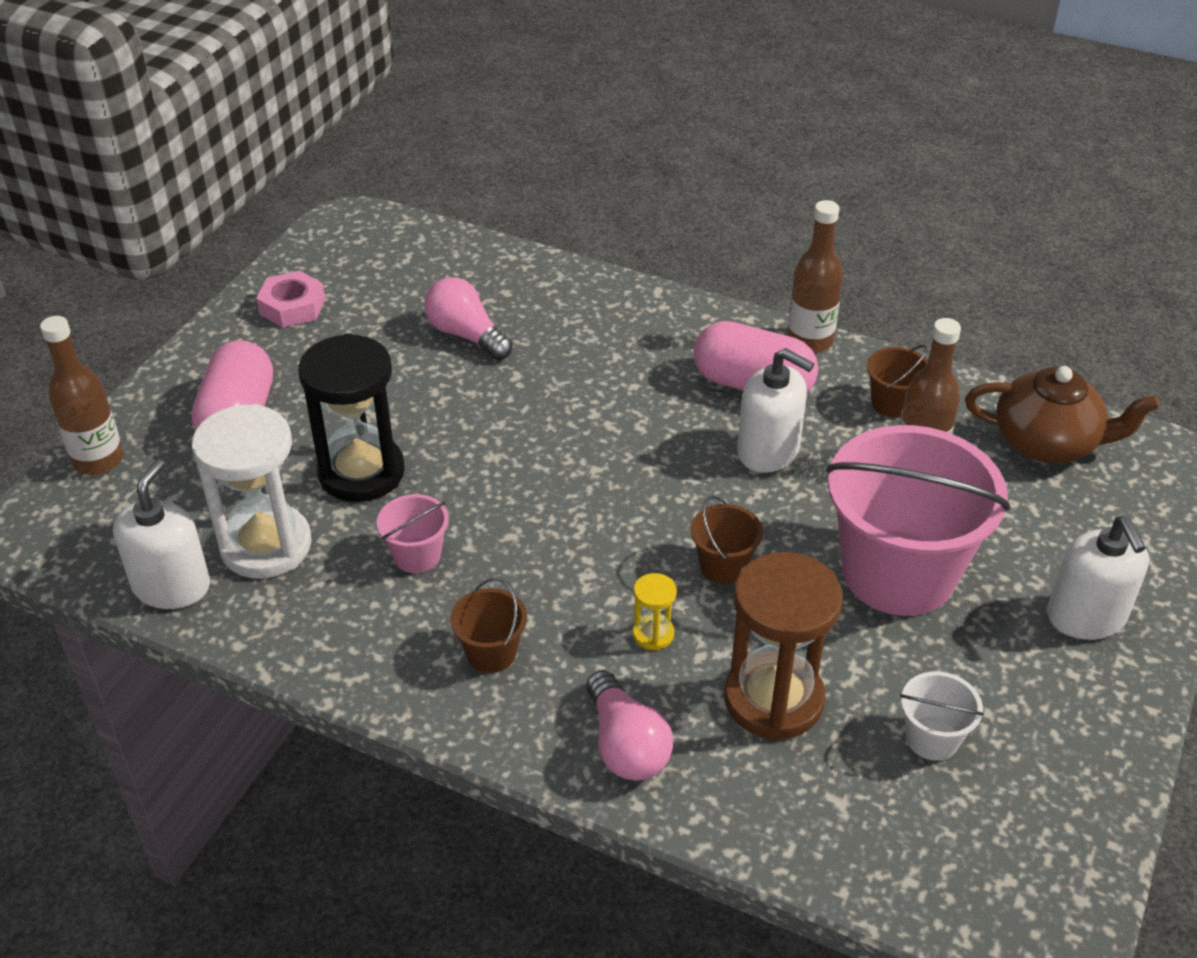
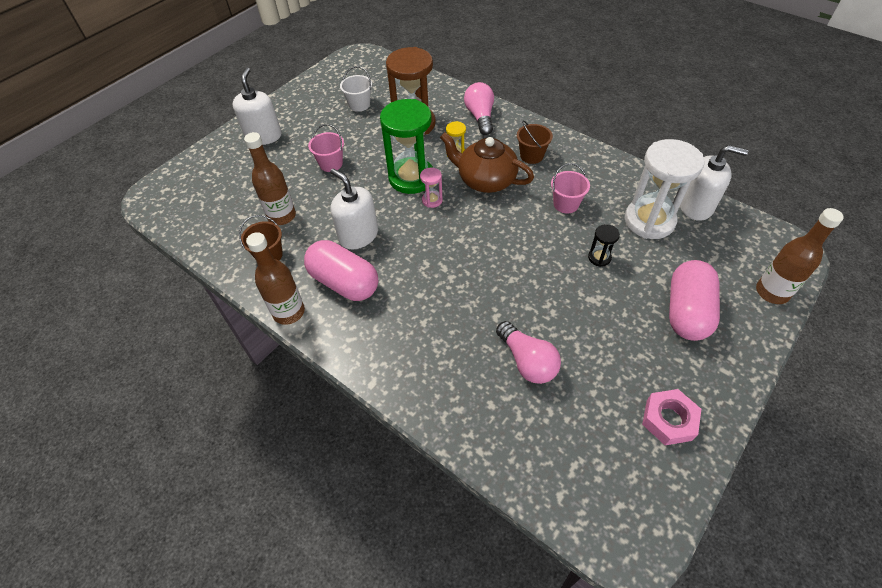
camera: 165 degrees left, 10 degrees up
(172, 586) = (696, 206): white soap dispenser -> white soap dispenser turned 105 degrees counterclockwise
(361, 472) = (599, 258): black hourglass -> black hourglass, size x0.44
(667, 528) = (432, 200): none -> pink hourglass
(723, 566) = (411, 178): brown bucket -> green hourglass
(898, 573) = (331, 164): pink bucket -> pink bucket, size x0.42
(1047, 442) = (205, 217): brown teapot -> brown teapot (485, 180)

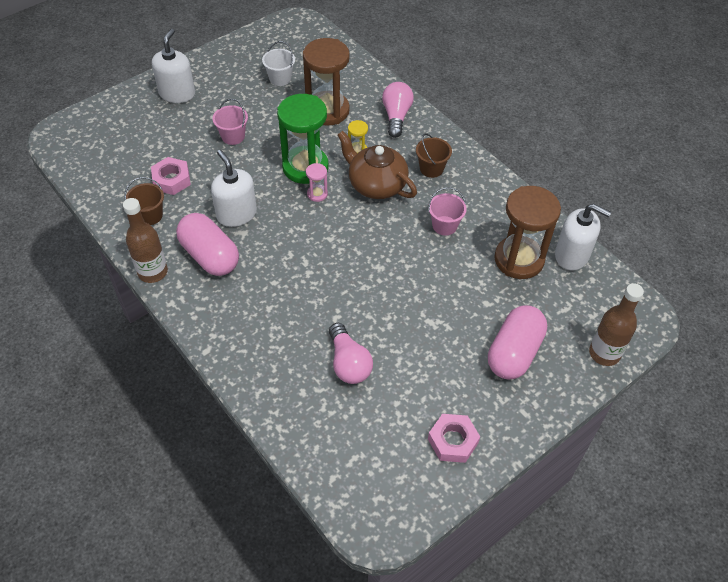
camera: 10 degrees right, 0 degrees up
(282, 216) = (171, 180): brown bottle -> pink nut
(599, 258) = (454, 285): black hourglass -> none
(649, 221) = (519, 259): white hourglass -> brown hourglass

